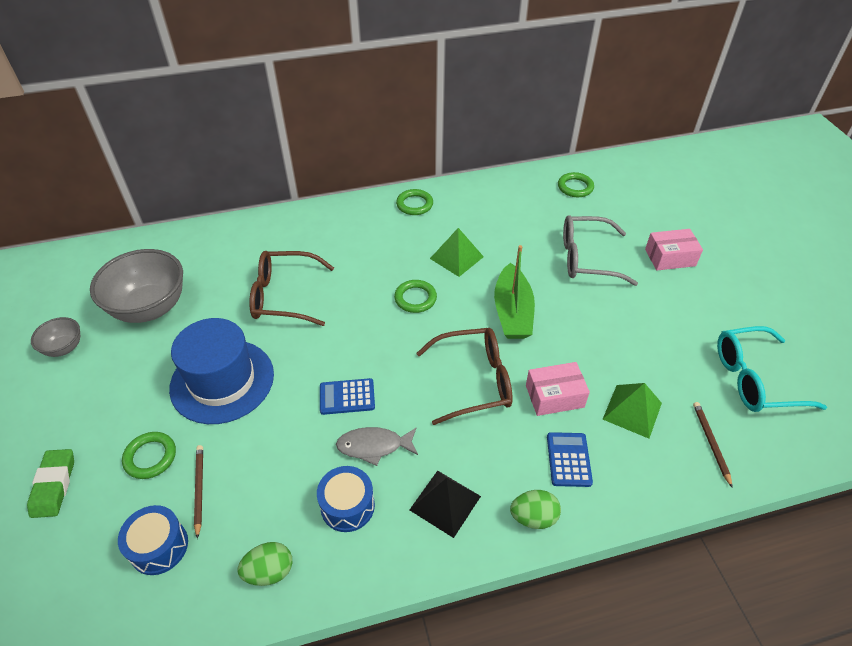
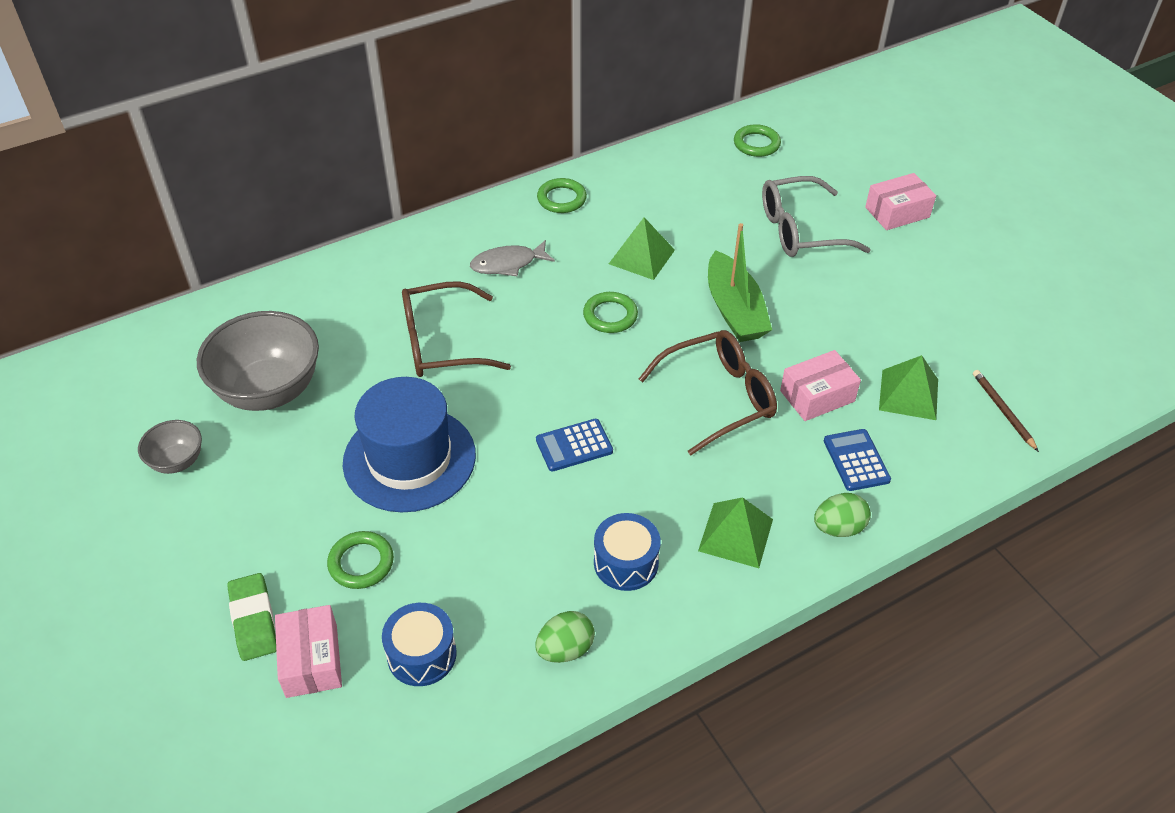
camera: 15 degrees left, 0 degrees up
(78, 530) = (311, 660): none -> pink box
(199, 489) = (440, 584): brown pencil -> none
(374, 446) = (629, 493): grey fish -> grey fish (508, 264)
(445, 503) = (735, 535): black pyramid -> green pyramid
(754, 379) = (1030, 333): turquoise glasses -> none

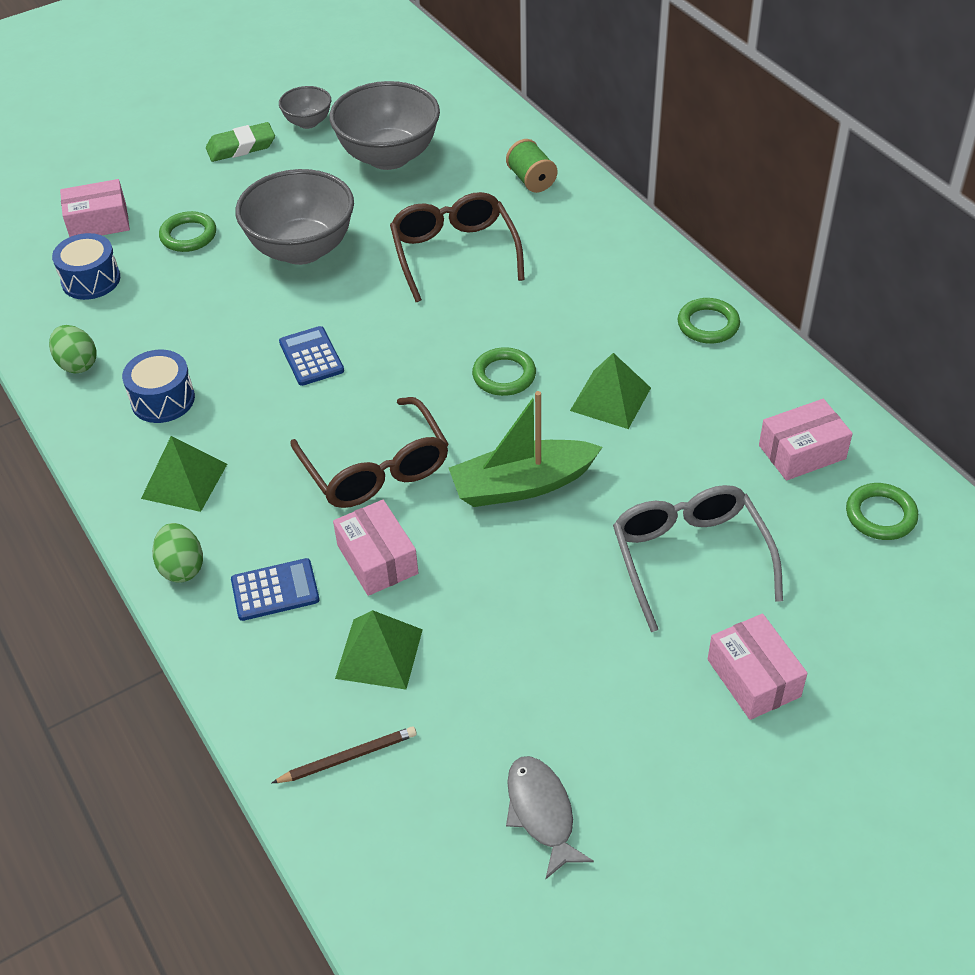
camera: 90 degrees right, 0 degrees up
(254, 620) = (142, 188): green eraser -> green eraser (241, 147)
(344, 287) = (531, 180): none -> green spool
(409, 459) = (302, 249): blue hat -> grey bowl
(508, 264) = (582, 289): grey fish -> grey fish (541, 812)
(699, 169) = (802, 452): none -> pink box

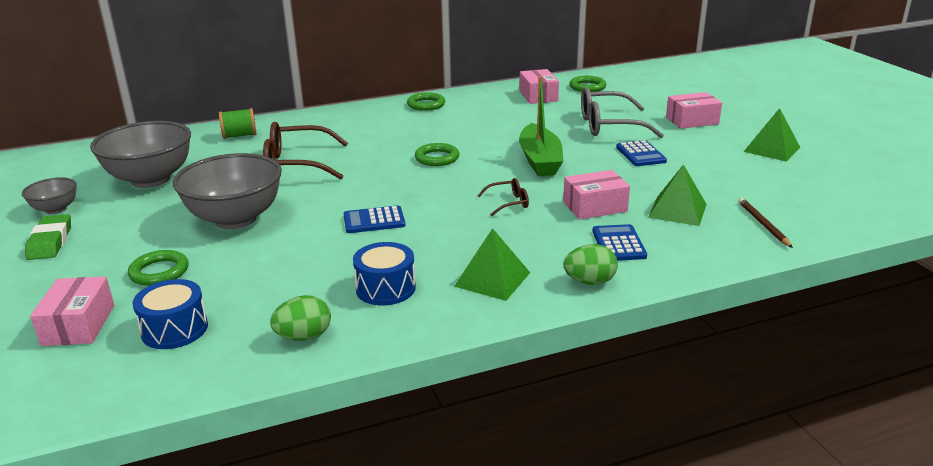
camera: 80 degrees left, 20 degrees down
(376, 469) = (509, 203): brown glasses -> brown glasses, size x0.48
(541, 812) = (789, 173): grey fish -> none
(575, 605) = (640, 154): none -> blue calculator
(610, 399) = (475, 132): green pyramid -> green pyramid (771, 149)

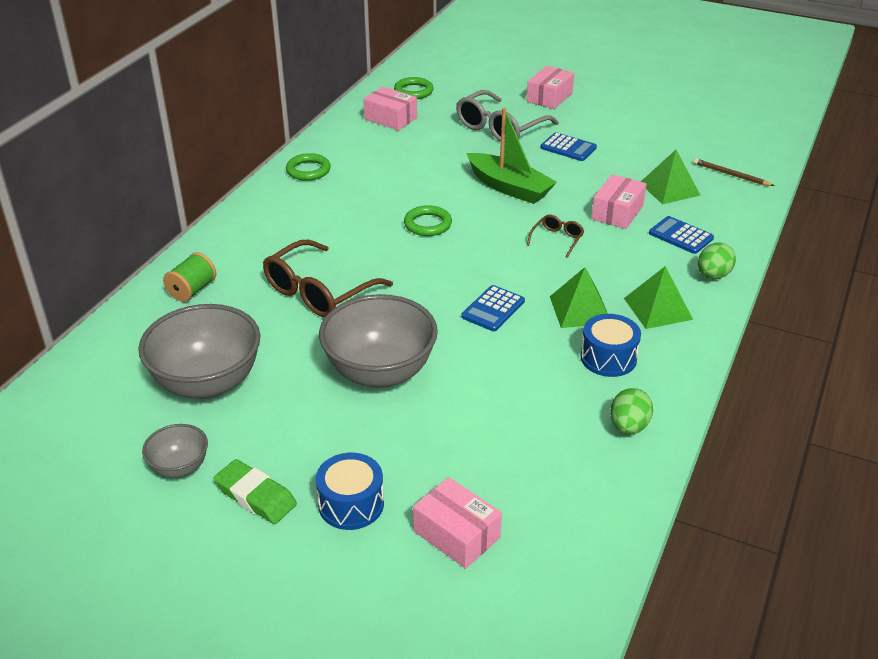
camera: 45 degrees left, 10 degrees up
(159, 272) = (420, 454): green ring -> none
(174, 329) = (535, 484): blue drum -> blue drum (351, 504)
(771, 149) = (640, 104): green pyramid -> green pyramid (580, 309)

